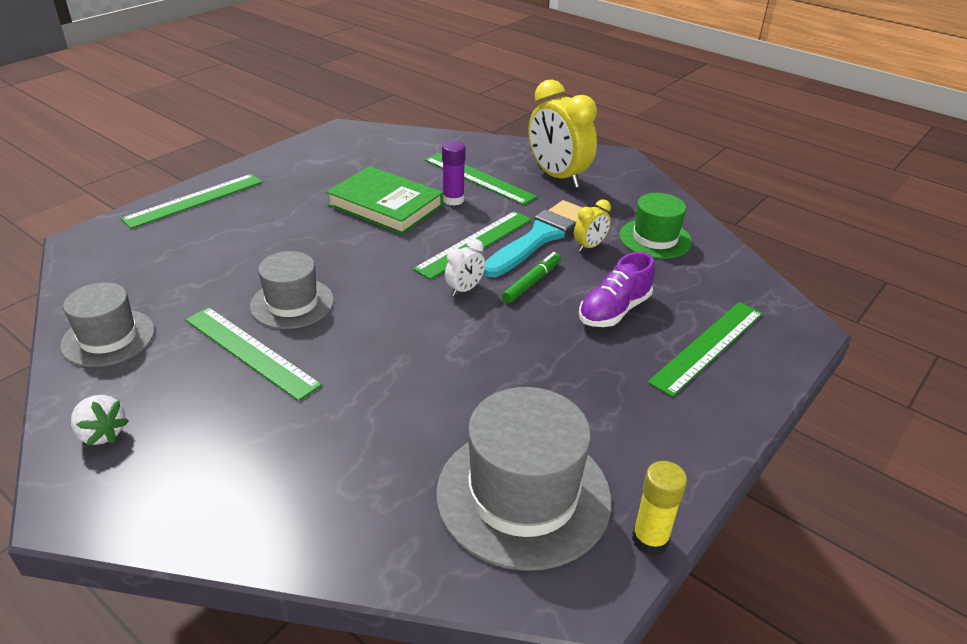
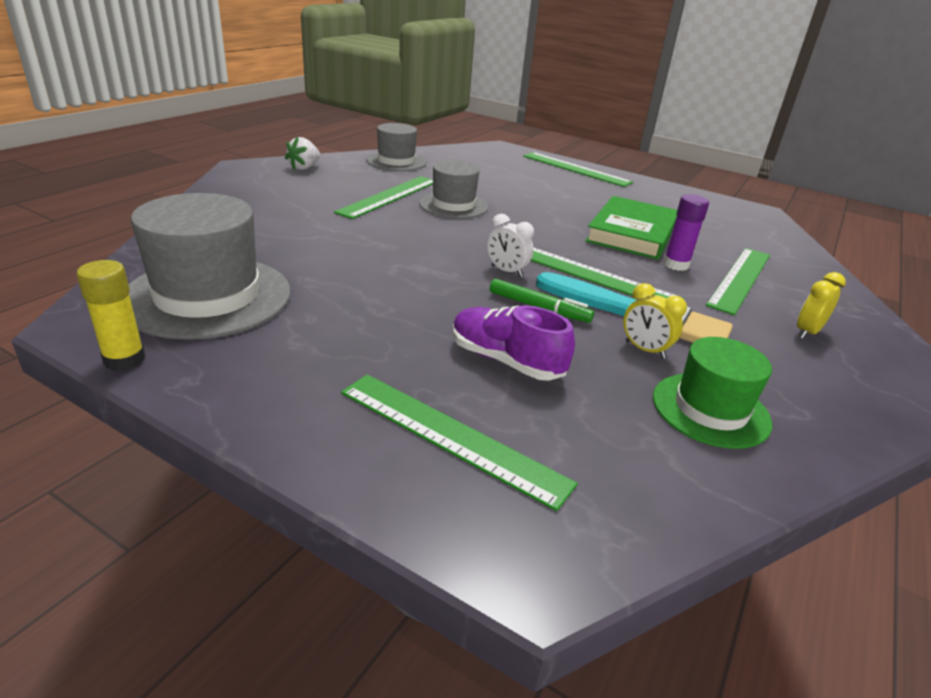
camera: 80 degrees right, 5 degrees down
(558, 177) = (807, 332): yellow clock -> yellow clock, size x0.46

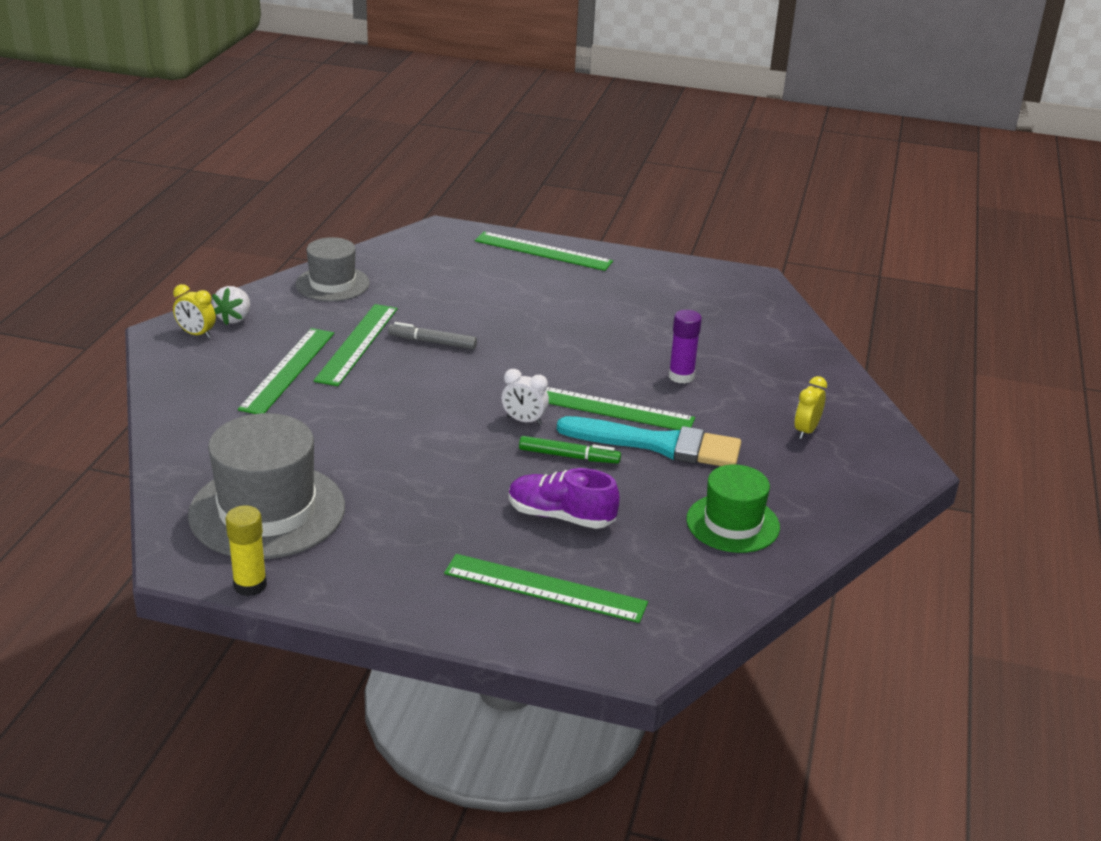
camera: 15 degrees left, 0 degrees up
(453, 205) = (432, 342): grey hat -> grey marker
(632, 233) = (630, 342): green book -> none
(645, 350) = (671, 480): yellow clock -> yellow clock (196, 334)
(740, 279) = (744, 381): green ruler -> green ruler (288, 370)

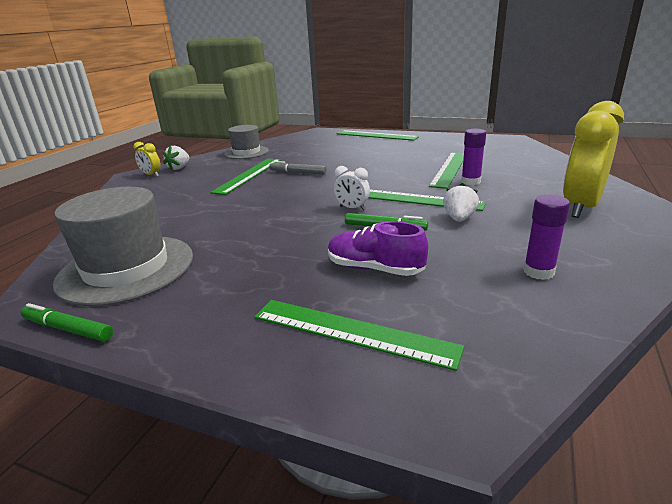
camera: 10 degrees right, 5 degrees down
(250, 585) = (68, 329): yellow glue stick -> green marker
(288, 370) = (197, 188): green ruler -> green ruler (449, 169)
(659, 444) = (459, 219): turquoise brush -> white strawberry
(732, 523) = (538, 272): green hat -> purple glue stick
(806, 431) = (580, 207): yellow clock -> yellow clock, size x2.16

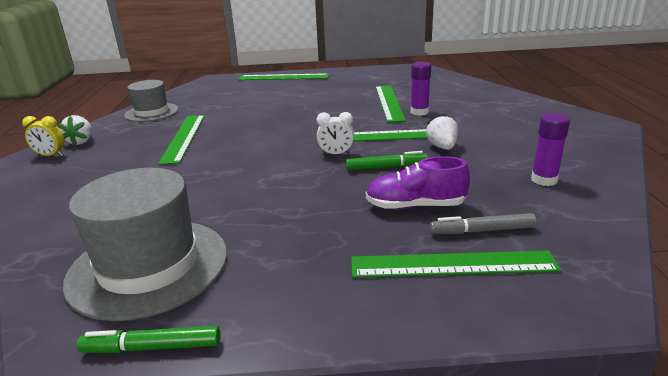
camera: 25 degrees left, 0 degrees up
(297, 172) = (239, 127): grey marker -> grey marker (482, 231)
(580, 207) = (525, 121): yellow clock -> none

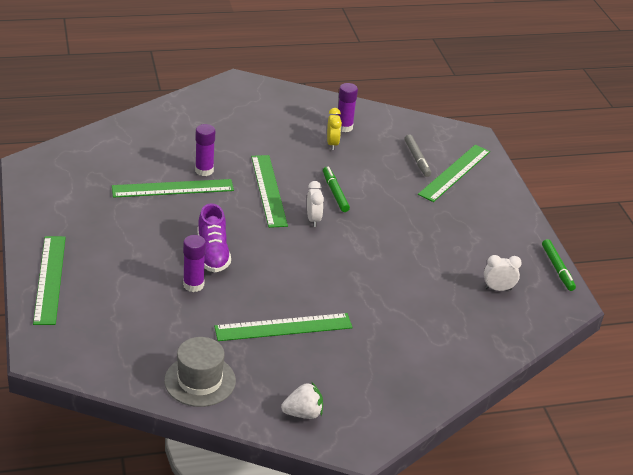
camera: 105 degrees left, 10 degrees up
(51, 156) = (344, 424): yellow clock -> yellow clock (332, 144)
(149, 266) = (498, 289): grey hat -> white clock
(257, 110) = (193, 285): none -> purple glue stick
(415, 206) = (393, 182): purple shoe -> purple shoe (212, 254)
(442, 147) = (292, 164): white strawberry -> none
(452, 264) = (454, 172): green ruler -> green ruler turned 45 degrees clockwise

